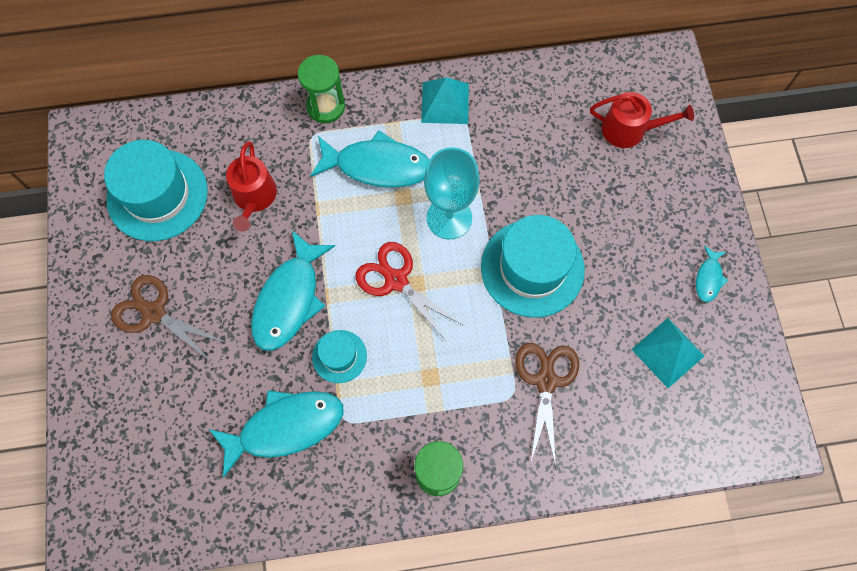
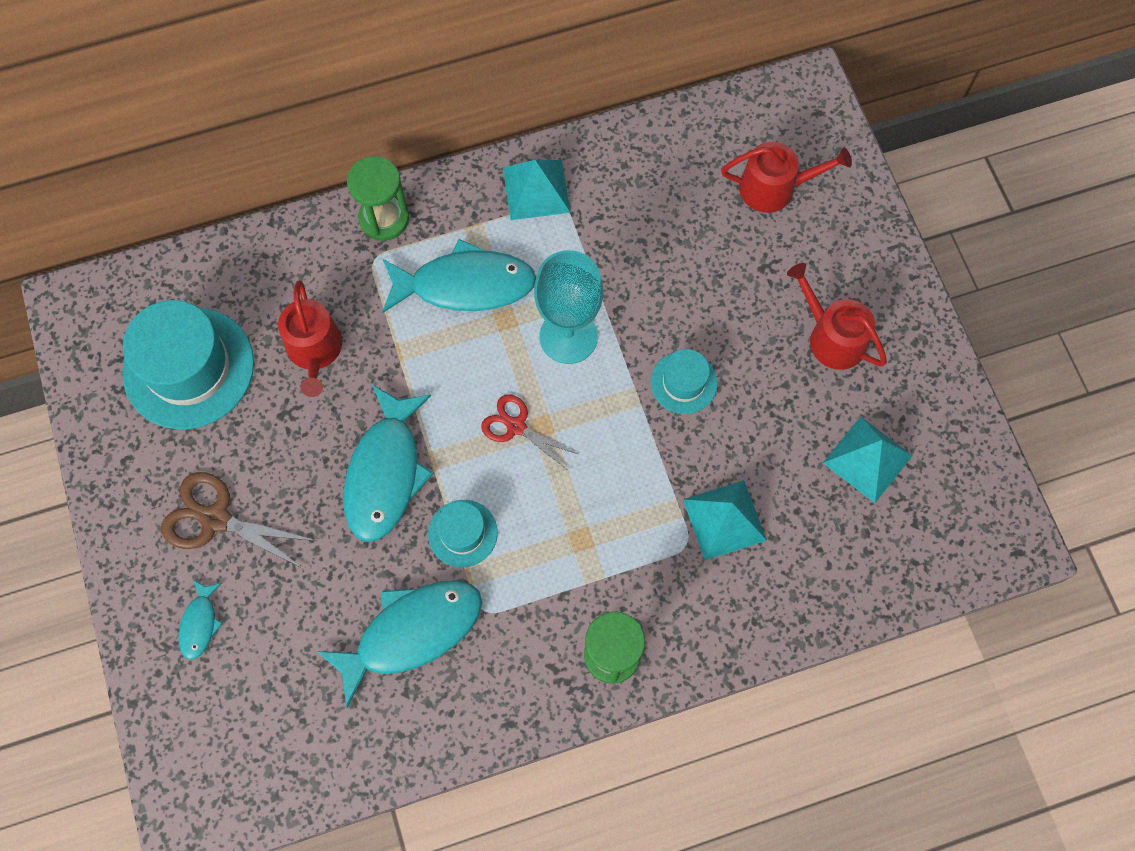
camera: 10 degrees left, 0 degrees up
(396, 280) = (516, 426): red scissors -> red scissors, size x0.66
(532, 268) = (683, 382): turquoise hat -> turquoise hat, size x0.51
(546, 381) = (724, 519): brown scissors -> turquoise pyramid
(655, 251) = (832, 337): none -> red watering can
(708, 278) = (902, 359): turquoise fish -> turquoise fish (200, 624)

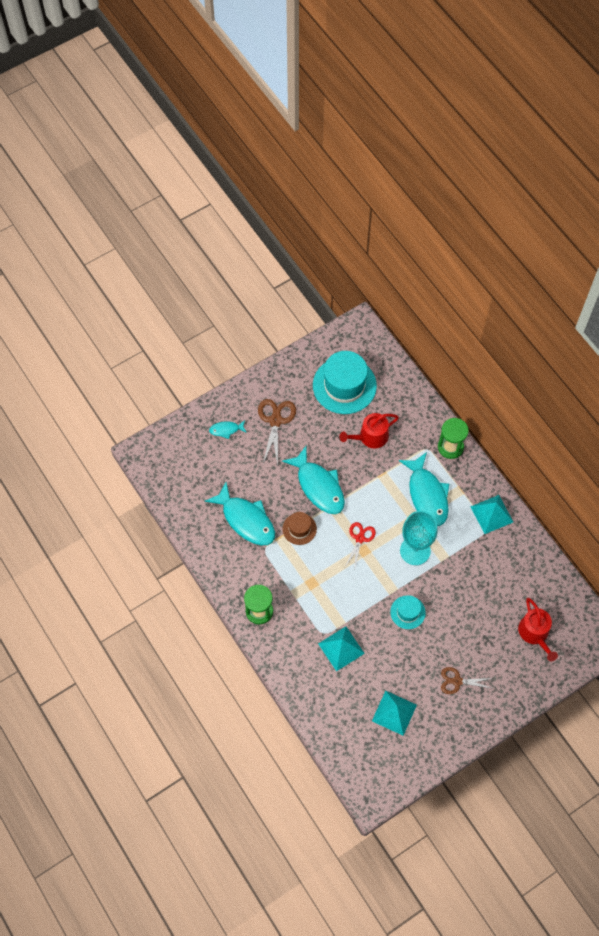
camera: 75 degrees right, 5 degrees down
(385, 473) = (318, 486): turquoise fish -> turquoise fish turned 120 degrees counterclockwise
(462, 533) = (299, 529): turquoise hat -> brown hat
(832, 337) = (457, 681): red watering can -> brown scissors

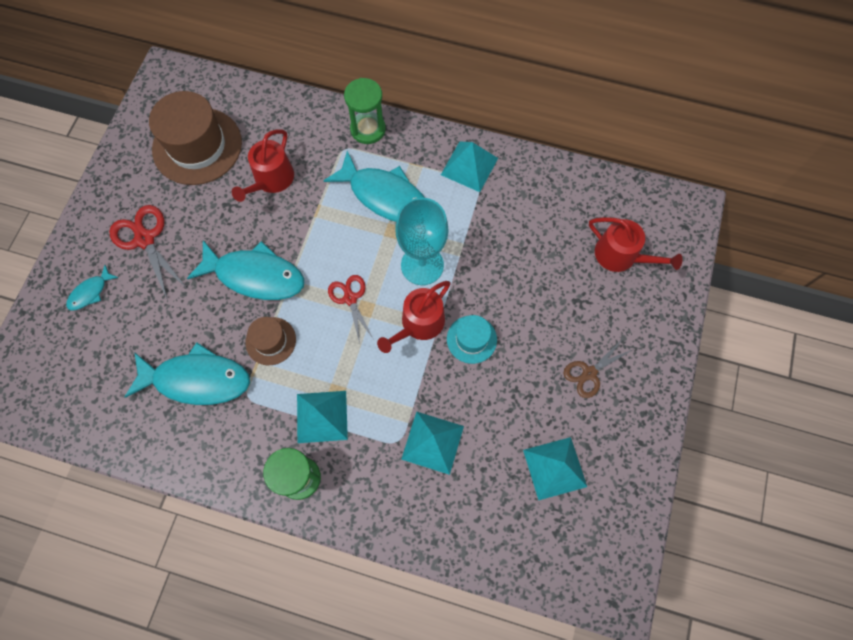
camera: 40 degrees left, 5 degrees up
(275, 420) = (145, 239): brown scissors -> red scissors
(295, 589) = (322, 416): none -> turquoise pyramid
(344, 385) = (197, 146): turquoise hat -> brown hat
(386, 581) = (419, 324): none -> red watering can

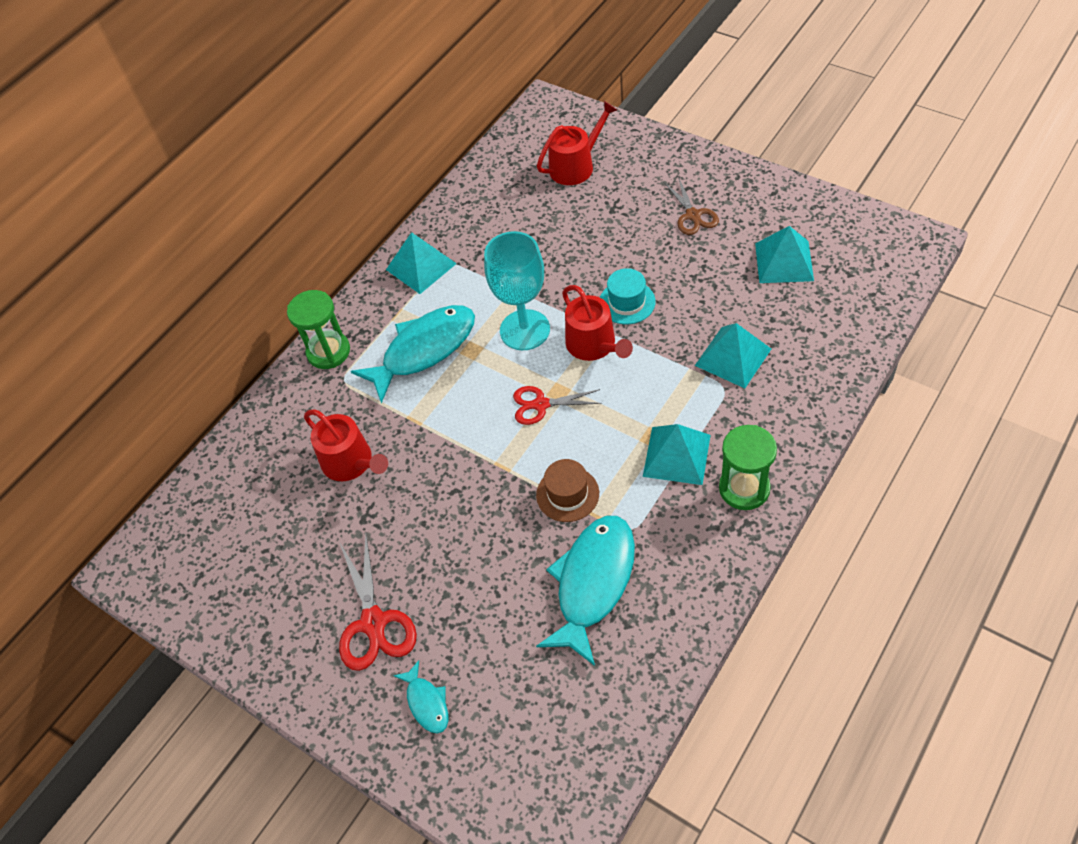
camera: 65 degrees left, 15 degrees down
(145, 239) = (373, 623): red scissors -> red scissors turned 90 degrees counterclockwise
(197, 146) = (262, 541): brown hat -> none
(255, 276) = (476, 499): turquoise fish -> none

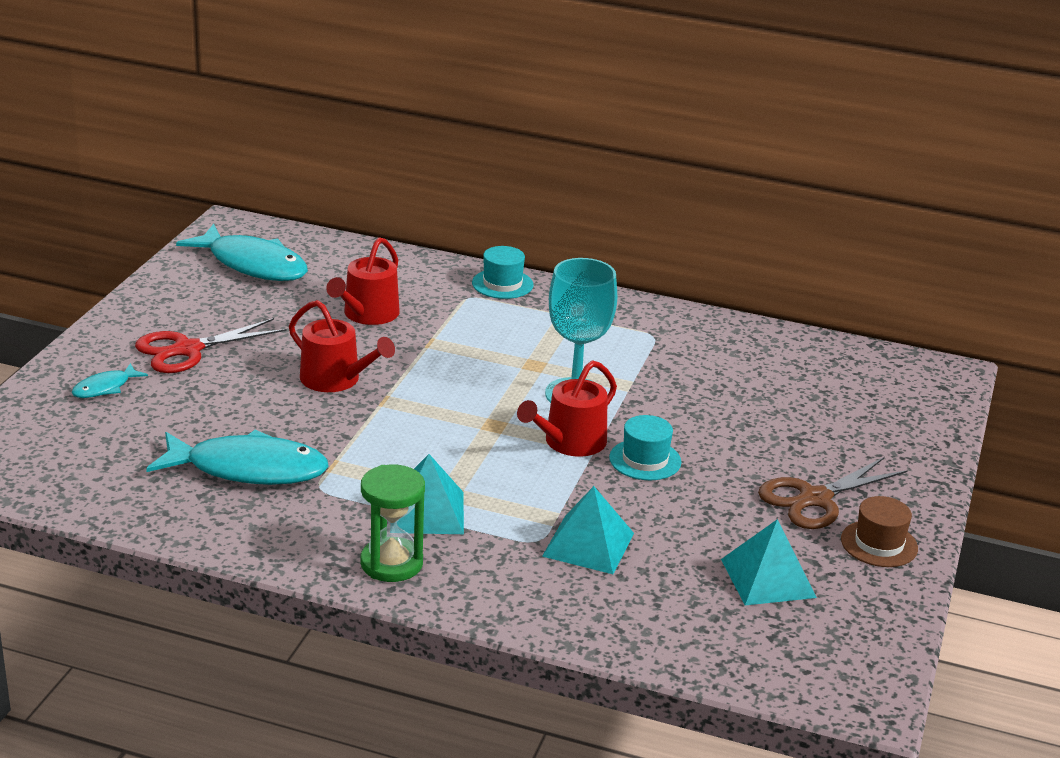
camera: 65 degrees right, 25 degrees down
(328, 352) = (502, 284): green hourglass -> turquoise hat
(421, 266) = (641, 321): turquoise pyramid -> none
(424, 350) = (524, 337): turquoise fish -> turquoise fish (253, 265)
(541, 404) = (472, 415): red scissors -> none
(567, 494) = (357, 443): brown hat -> brown hat (879, 544)
(576, 166) = (854, 404): red watering can -> red watering can (336, 380)
(693, 215) = (815, 499): brown scissors -> brown scissors, size x1.51

